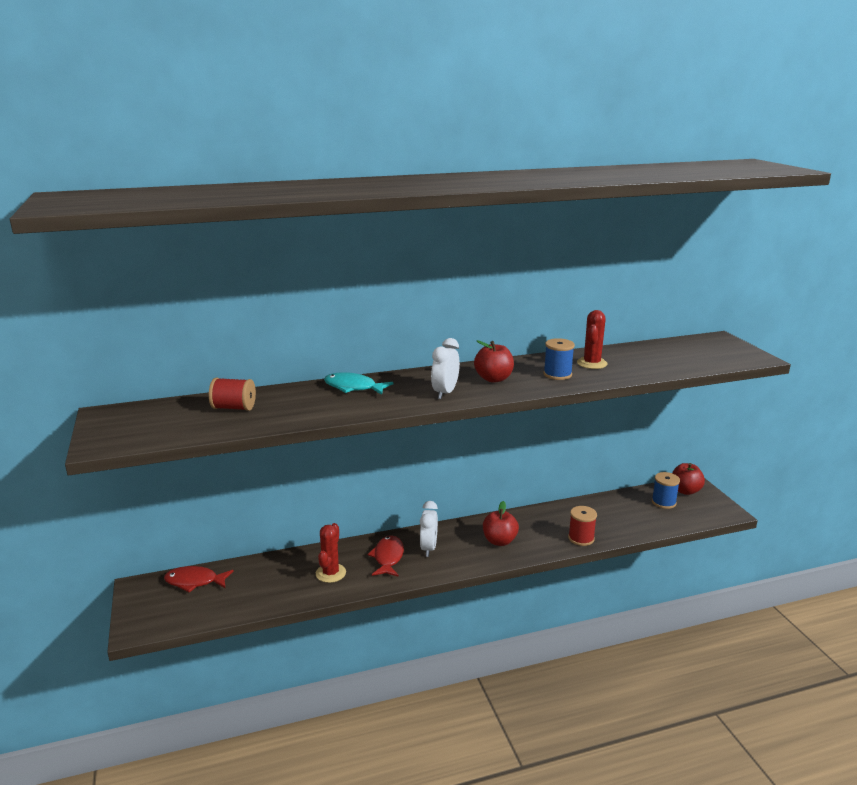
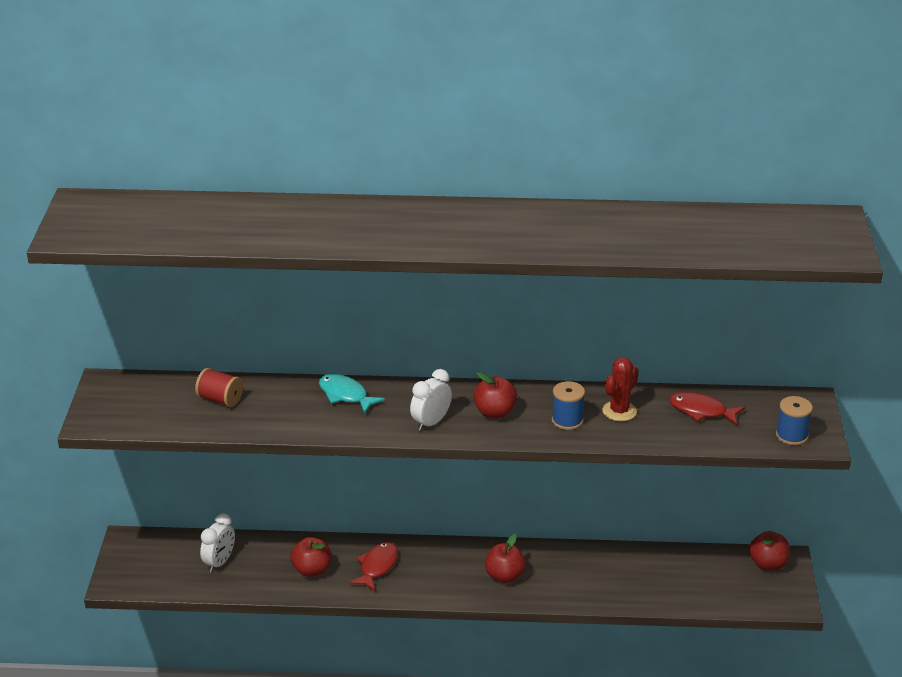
camera: 20 degrees right, 10 degrees up
(194, 581) = (179, 547): red fish -> red fish (701, 411)
(330, 573) = (312, 570): red cactus -> red apple
(428, 548) = (424, 566): white clock -> white clock (219, 562)
(581, 538) = (596, 595): red spool -> none
(663, 502) = (728, 573): blue spool -> blue spool (792, 436)

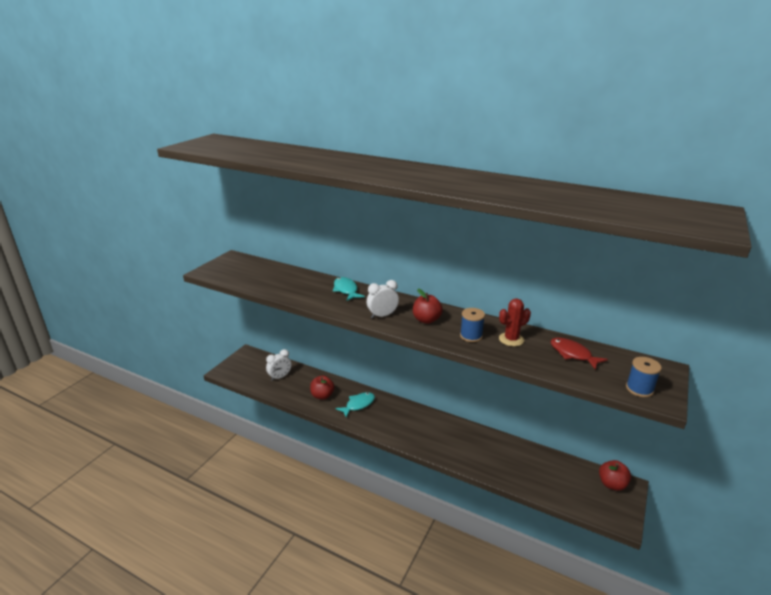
camera: 25 degrees right, 5 degrees down
(220, 399) = (278, 277): red spool -> none
(377, 566) = (358, 405): red fish -> turquoise fish
(504, 576) = (427, 434): red apple -> none

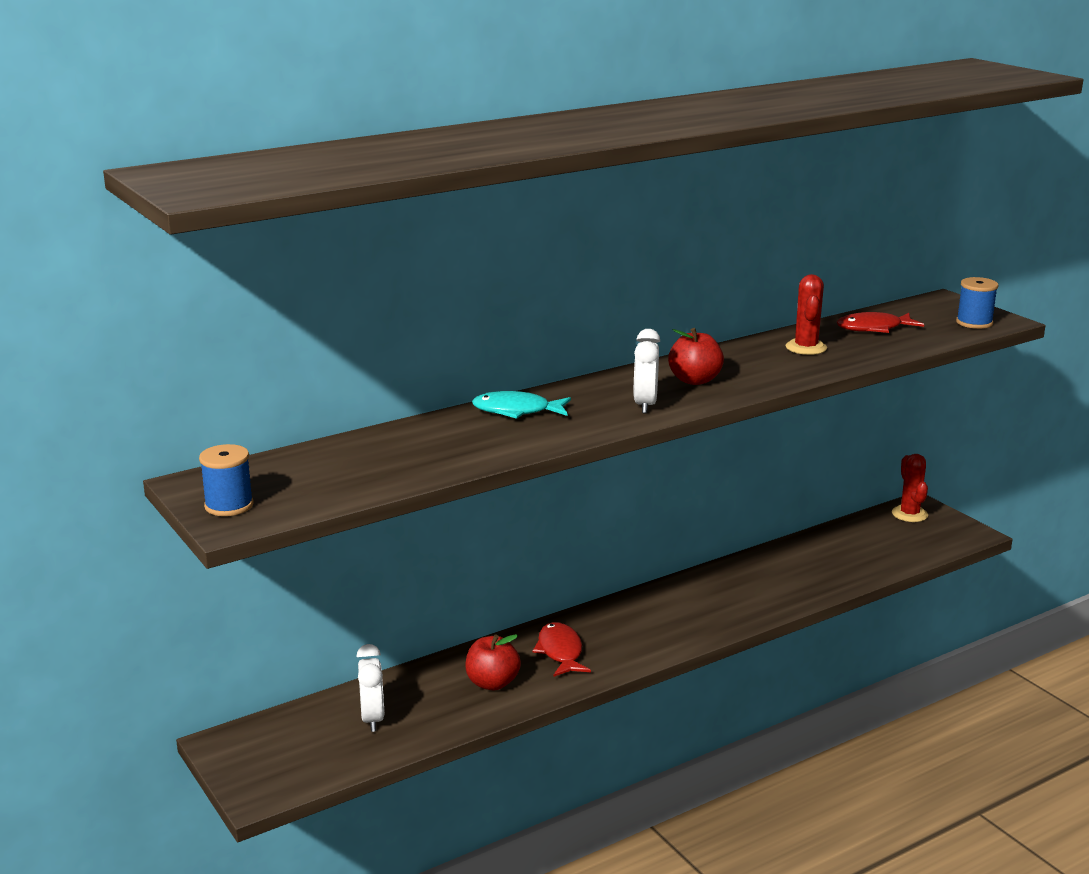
camera: 60 degrees left, 5 degrees down
(358, 405) = (560, 652): turquoise fish -> red fish
(471, 336) = (772, 366): blue spool -> blue spool (229, 505)
(612, 484) = (909, 514): red apple -> red cactus

